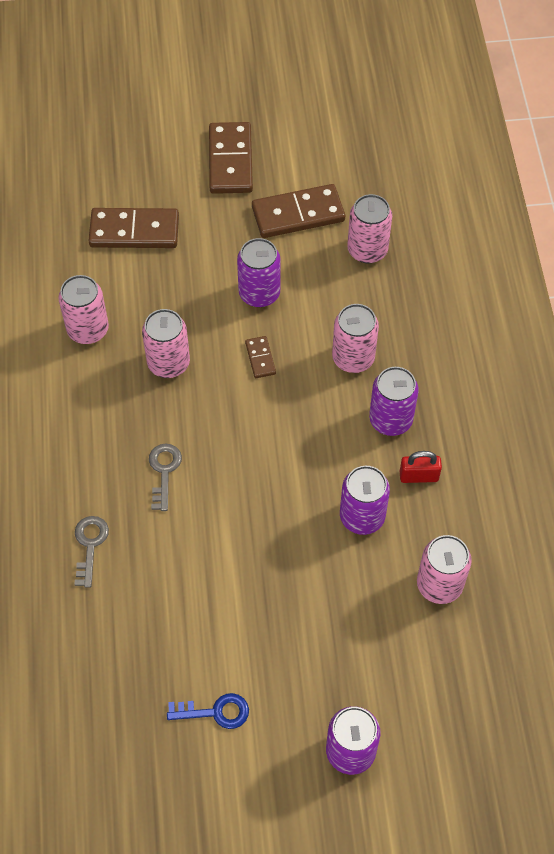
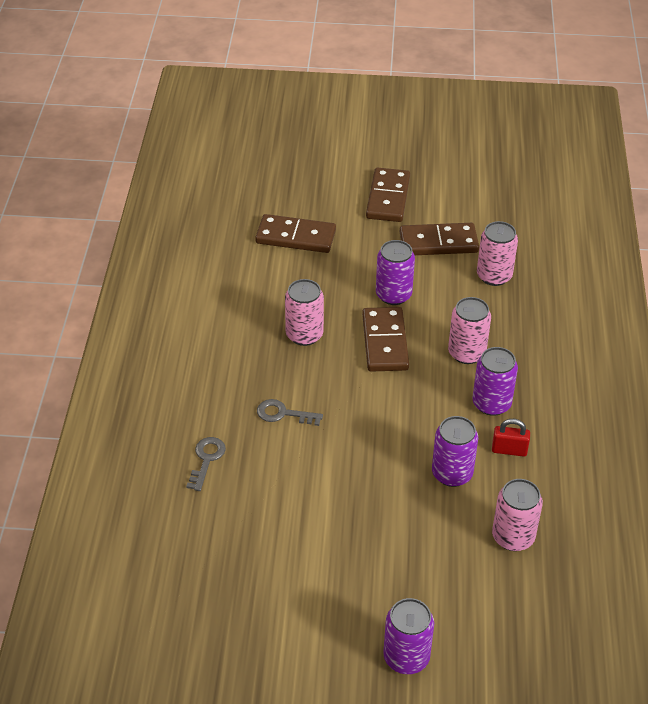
camera: 10 degrees right, 15 degrees down
(88, 330) = (240, 301): pink can -> none
(164, 471) = (283, 414): grey key -> grey key turned 90 degrees counterclockwise
(215, 712) = (289, 605): blue key -> none
(260, 358) = (384, 342): brown domino -> brown domino, size x2.07

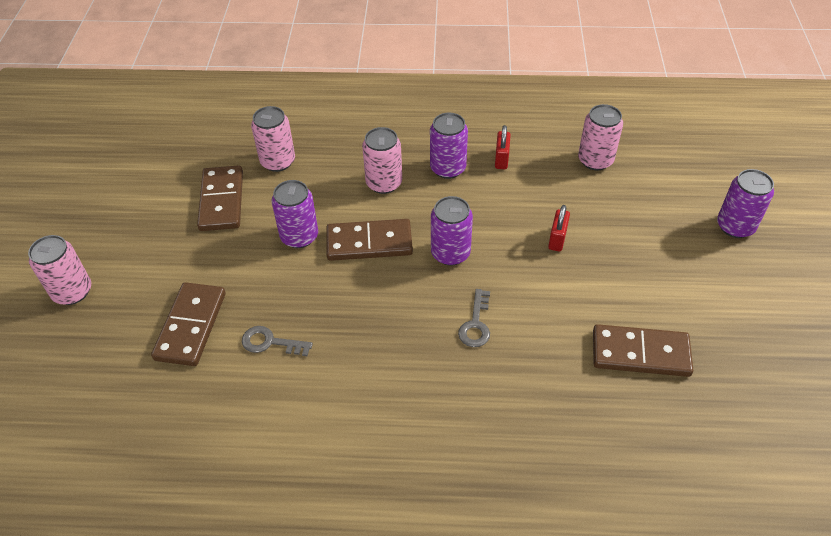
camera: 90 degrees left, 5 degrees up
(206, 459) = (549, 390): grey key -> grey key (270, 342)
(304, 335) = (358, 311): pink can -> pink can (72, 292)
(388, 198) = (138, 242): brown domino -> brown domino (640, 353)
(388, 486) = (557, 239): none -> red padlock
(452, 473) = (534, 196): purple can -> purple can (450, 253)

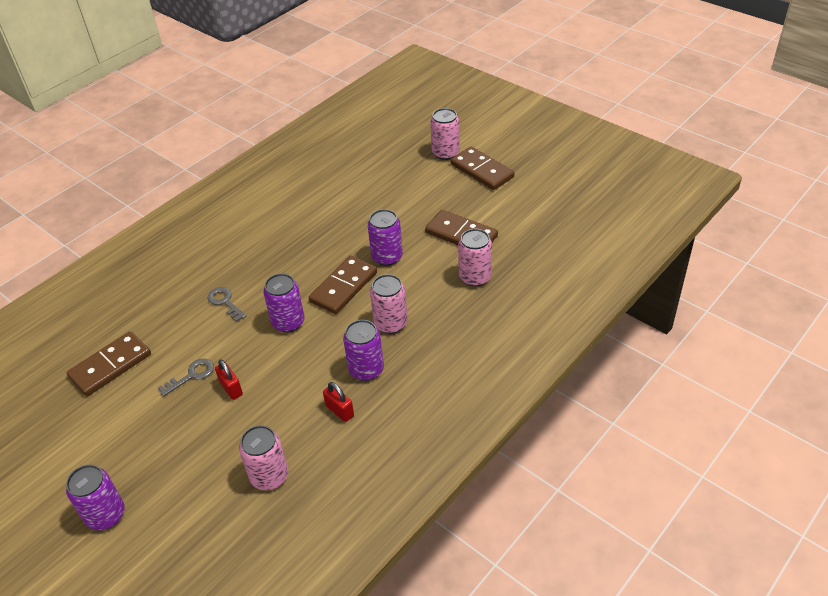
camera: 130 degrees right, 5 degrees down
(191, 326) = (367, 188): brown domino -> brown domino (481, 171)
(270, 342) = (319, 212): grey key -> grey key (192, 375)

